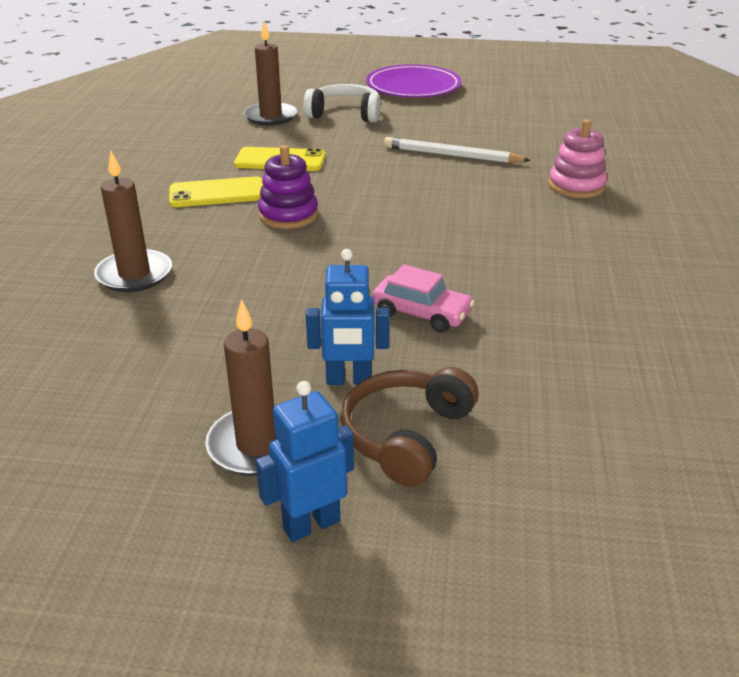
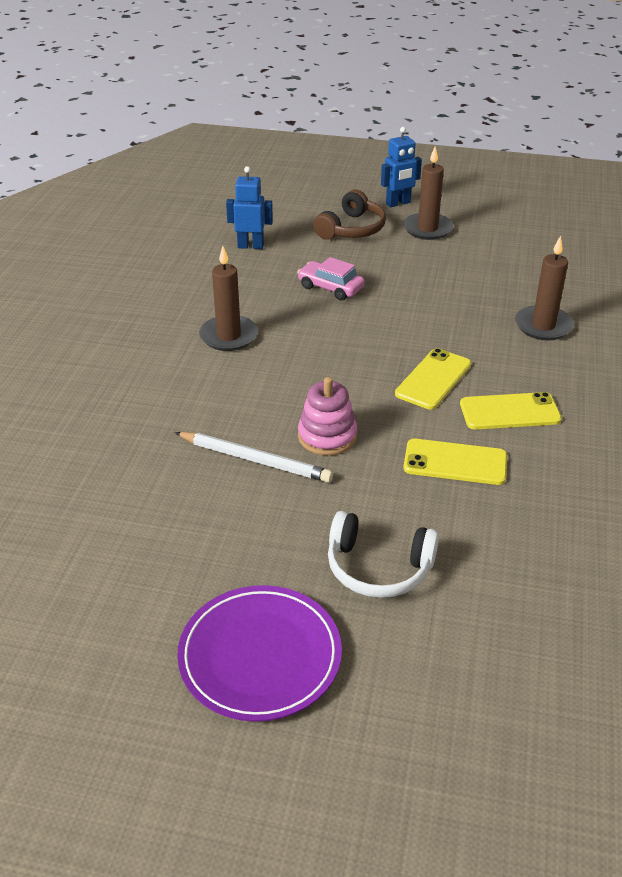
camera: 175 degrees left, 5 degrees up
(271, 117) = (486, 566): brown candle -> brown candle (229, 336)
(288, 215) = (433, 379): purple stacking toy -> yellow phone
(349, 380) = (380, 253): blue robot -> blue robot (250, 246)
(576, 186) = (146, 402): pink stacking toy -> pink stacking toy (327, 436)

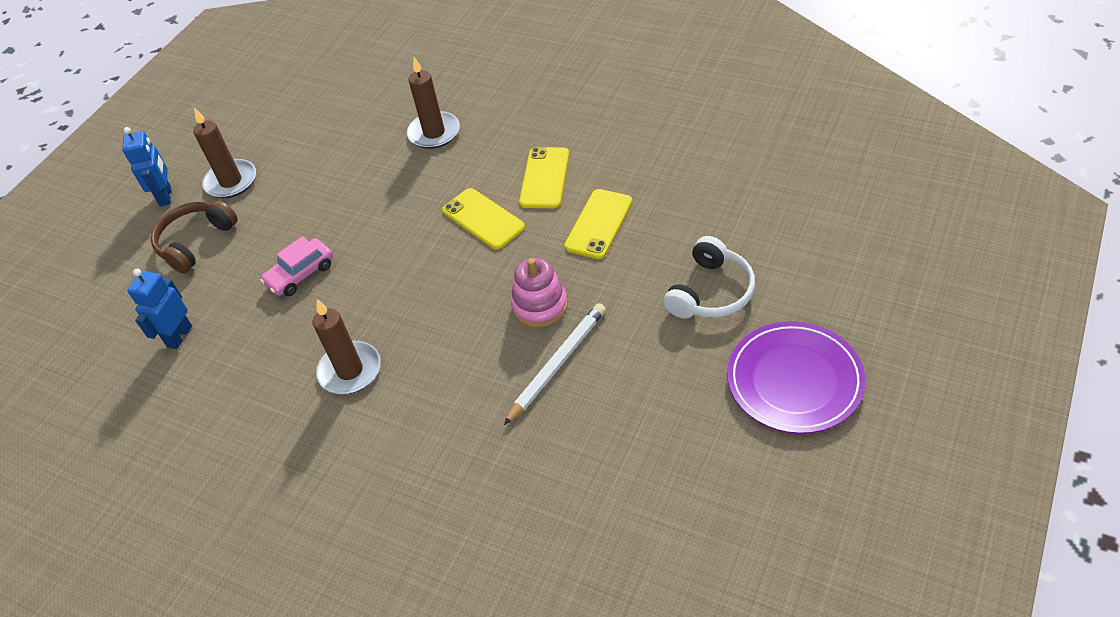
camera: 70 degrees left, 10 degrees up
(352, 229) = (195, 242): brown headphones -> brown headphones turned 105 degrees counterclockwise

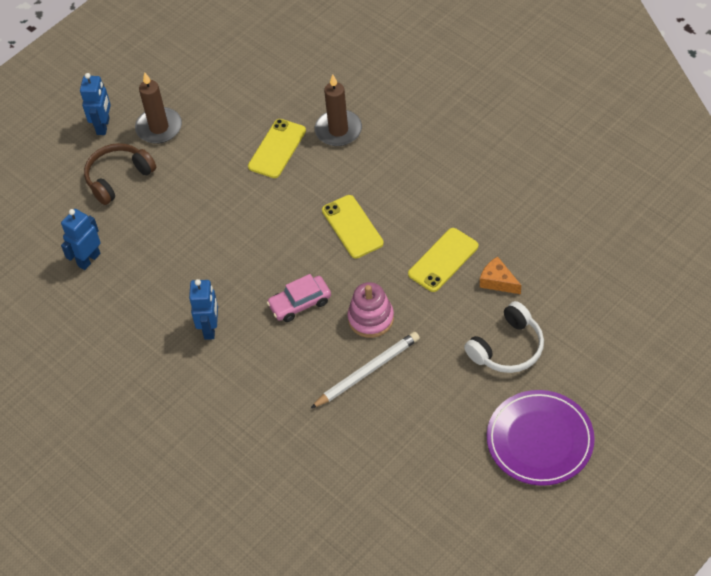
camera: 15 degrees right, 5 degrees up
(300, 274) = (194, 233): pink car -> pink car (300, 303)
(350, 370) = (210, 328): brown candle -> blue robot
(544, 178) = (415, 203): yellow phone -> yellow phone (277, 149)
(669, 228) = (498, 281): none -> orange cheese

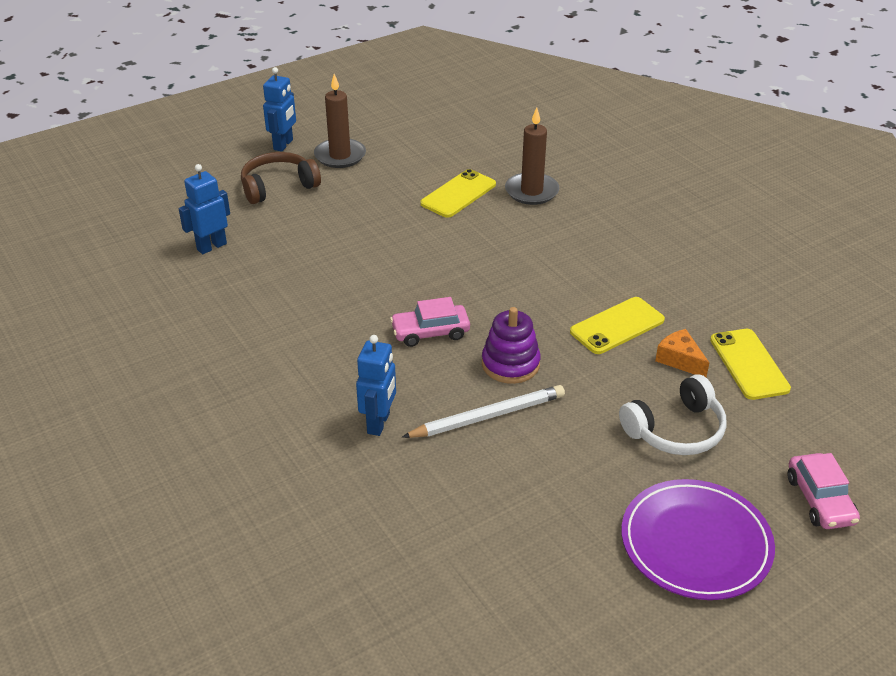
camera: 10 degrees right, 15 degrees down
(210, 328) = (315, 334): blue robot -> blue robot (379, 423)
(352, 227) = (518, 275): yellow phone -> yellow phone (749, 364)
(371, 318) = (510, 364): pink stacking toy -> purple stacking toy
(618, 382) = (820, 500): none -> pink car

